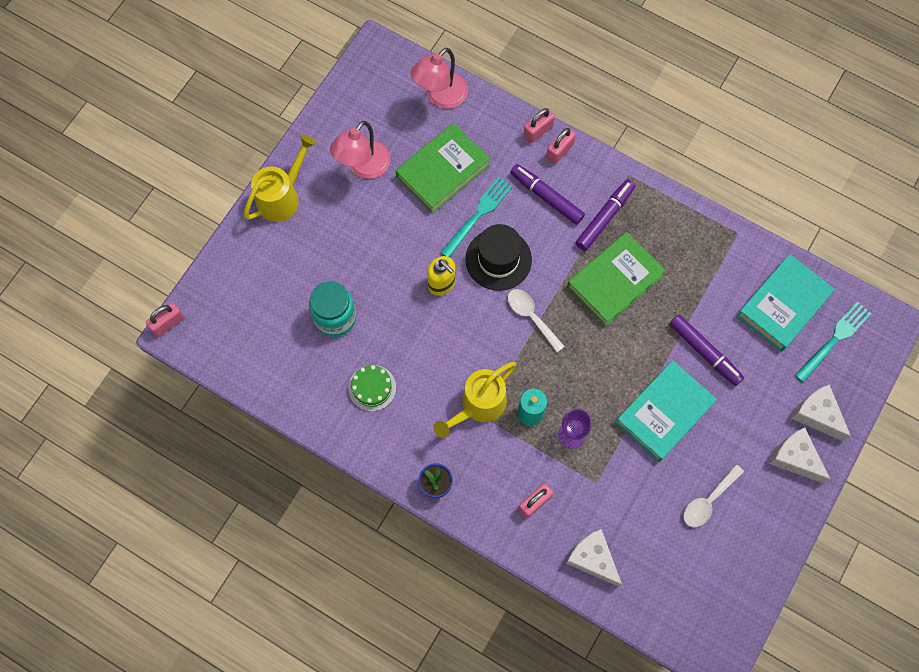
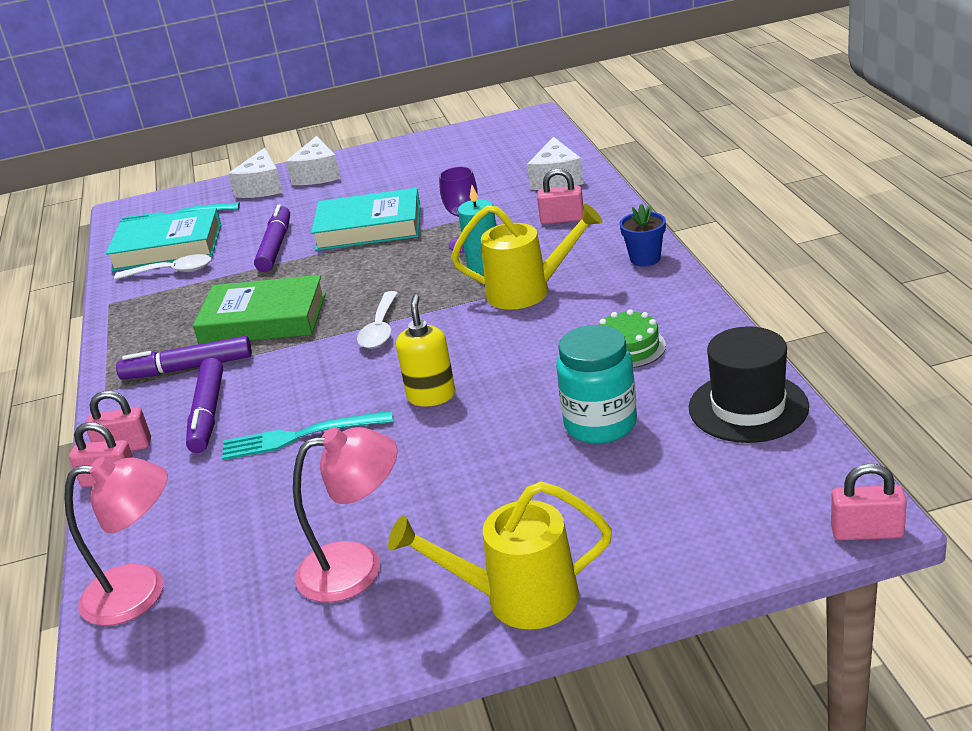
camera: 130 degrees left, 40 degrees down
(442, 171) = (270, 503): green book -> none
(498, 259) = (341, 387): black hat -> black hat (748, 407)
(708, 501) = (417, 177): white spoon -> white spoon (172, 271)

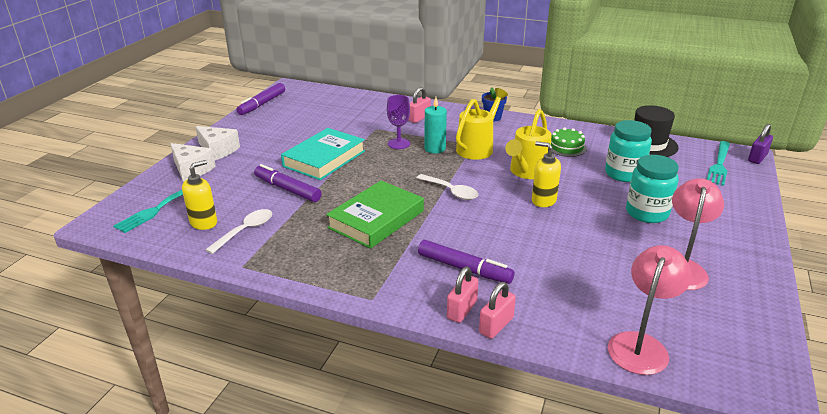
camera: 60 degrees left, 0 degrees up
(168, 247) = (204, 223): turquoise book -> yellow soap dispenser
(187, 368) = (394, 260): purple marker -> purple marker (262, 104)
(299, 436) = (533, 247): turquoise fork -> turquoise fork (719, 165)
(491, 487) = (647, 213): none -> turquoise jar
(517, 599) = (744, 236): yellow watering can -> yellow watering can (527, 172)
(556, 179) = (373, 105): white cheese -> none
(867, 532) = (757, 158): pink padlock -> purple padlock

